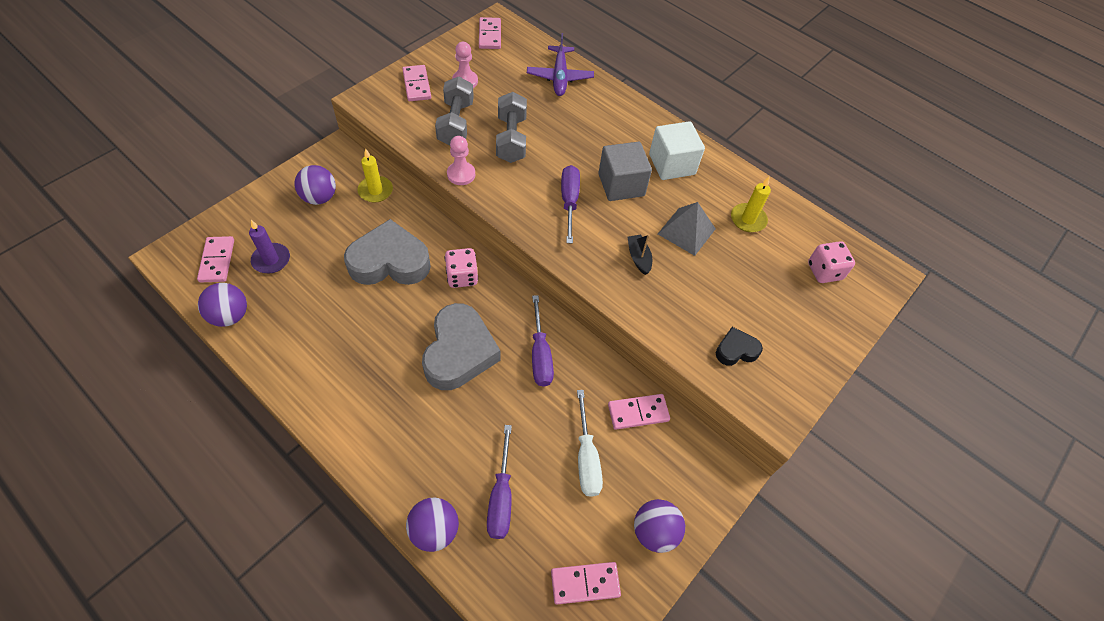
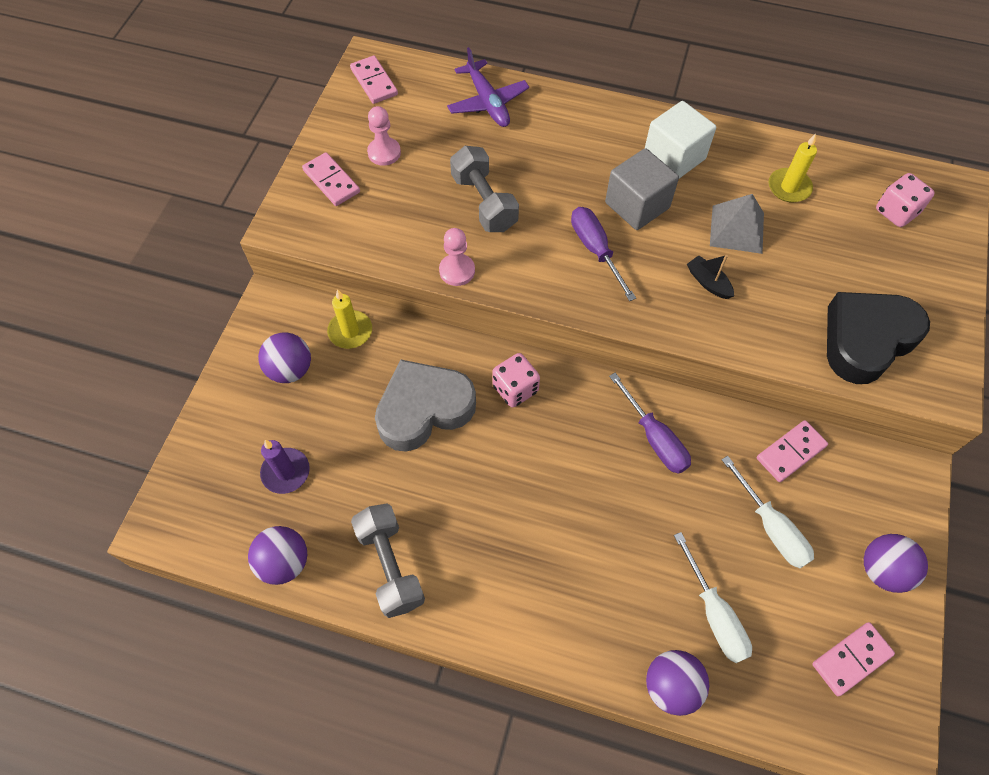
camera: 20 degrees left, 5 degrees up
(217, 261) = (222, 504): pink domino -> none
(456, 123) = (409, 210): grey dumbbell -> grey dumbbell (390, 565)
(459, 352) = (569, 477): grey heart -> none
(501, 497) = (714, 614): purple screwdriver -> white screwdriver
(736, 350) = (866, 340): black heart -> black heart, size x2.05

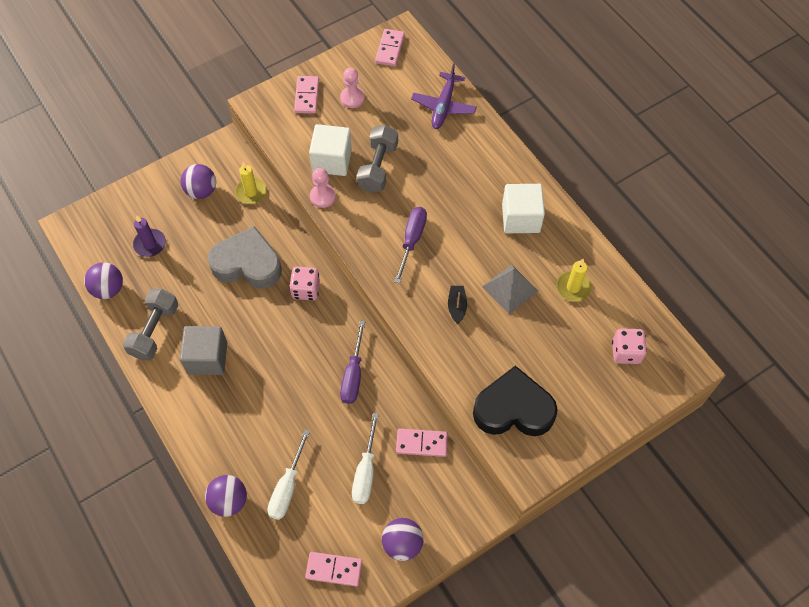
camera: 40 degrees right, 0 degrees up
(428, 228) = (332, 160): none -> white cube
(637, 205) = (465, 231): grey cube -> grey cube (207, 358)

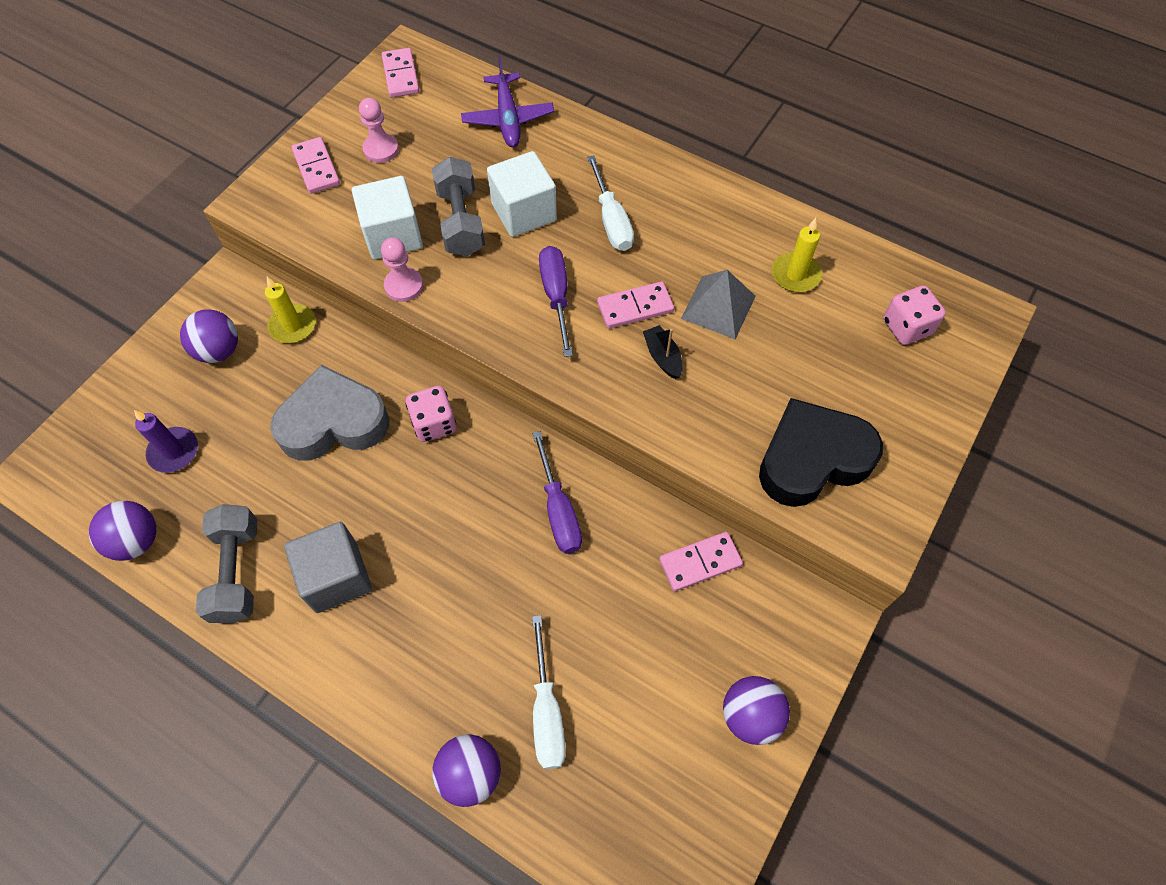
camera: 25 degrees left, 0 degrees up
(334, 569) = (675, 801): pink domino -> pink domino (635, 307)
(365, 472) = (645, 637): white screwdriver -> white screwdriver (611, 220)
(520, 218) = (681, 216): white cube -> white cube (524, 212)

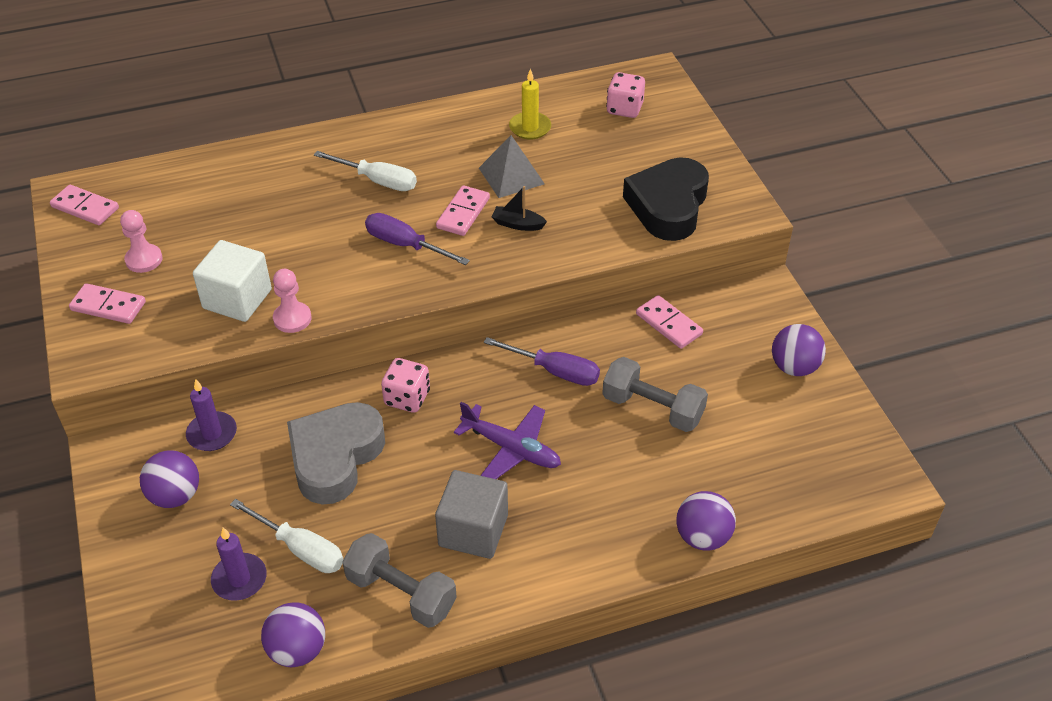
camera: 50 degrees left, 15 degrees down
(293, 326) = (212, 434): yellow candle -> purple candle
(461, 221) = (275, 255): grey dumbbell -> grey dumbbell (652, 408)
(508, 118) = (214, 176): purple plane -> purple plane (511, 448)
(524, 212) = (311, 218): white cube -> none
(547, 712) = (697, 468): white screwdriver -> white screwdriver (300, 549)
(700, 562) = (668, 324): pink domino -> pink domino turned 60 degrees counterclockwise

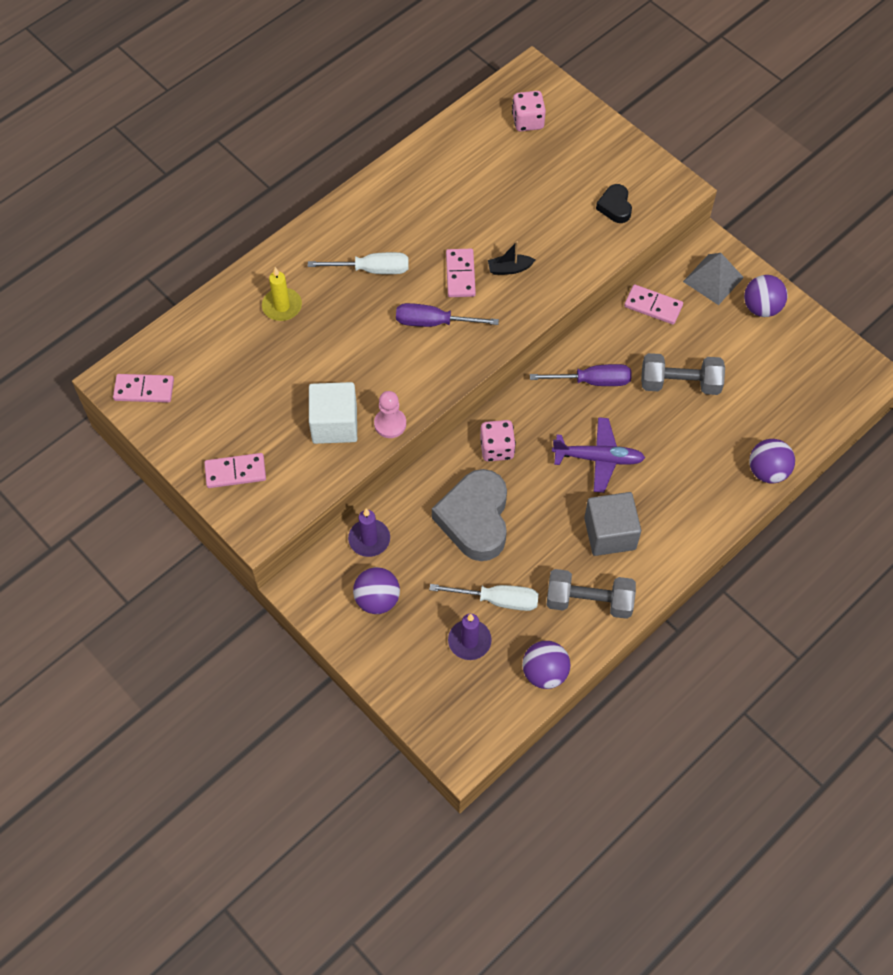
camera: 25 degrees left, 15 degrees up
(144, 259) = (232, 419): pink pawn -> none
(511, 176) = (476, 224): grey pyramid -> grey pyramid (713, 279)
(530, 128) = (462, 169): yellow candle -> yellow candle (282, 306)
(668, 206) = (615, 207): black heart -> black heart, size x0.49

